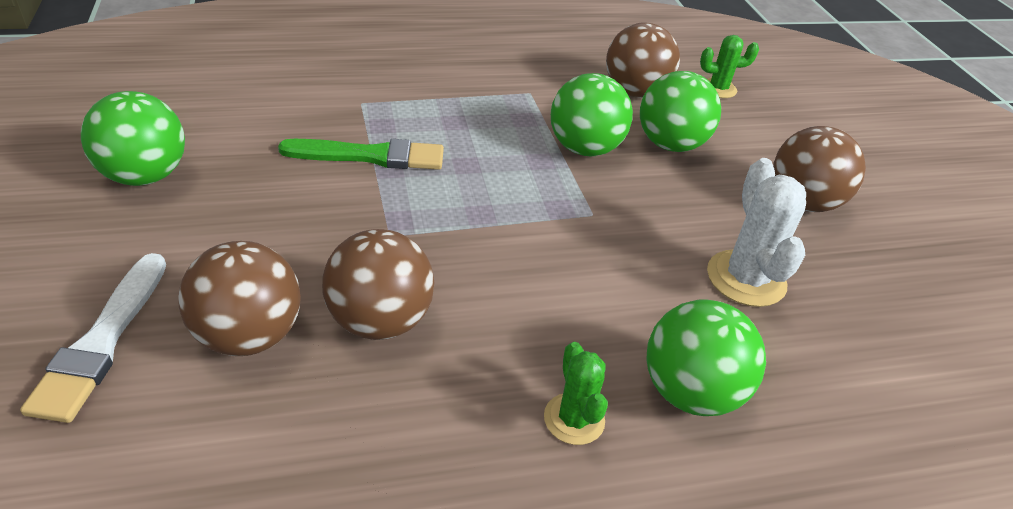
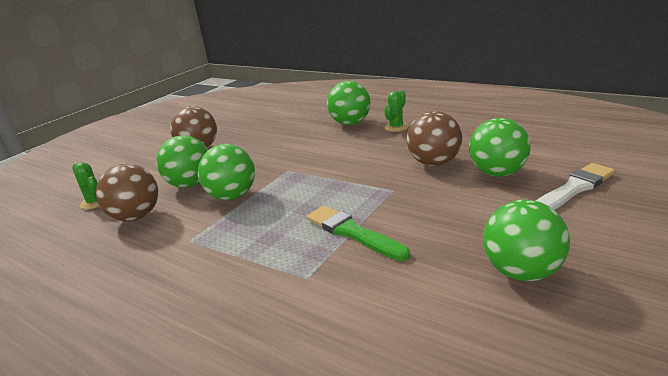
camera: 125 degrees left, 15 degrees down
(249, 336) = (498, 173): brown ball -> green ball
(746, 278) = (275, 138): white cactus -> none

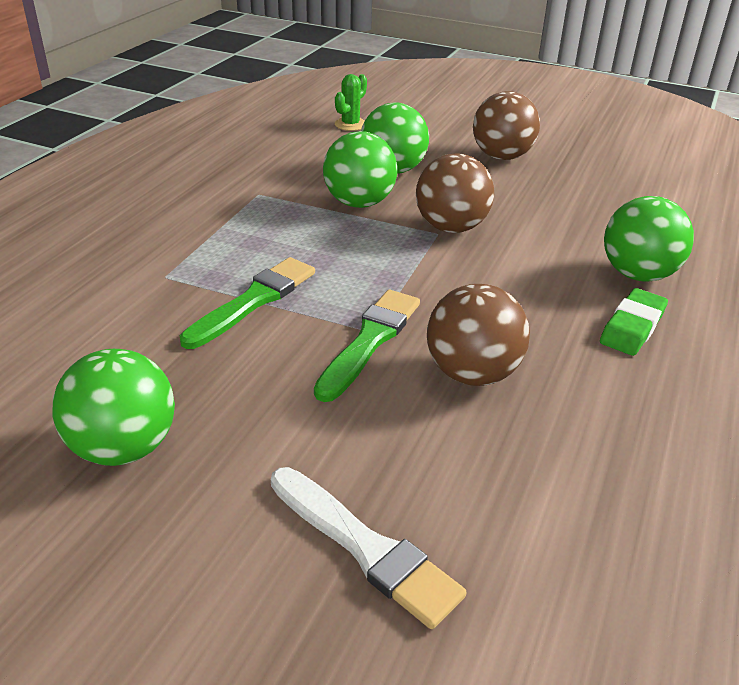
camera: 75 degrees right, 10 degrees up
(136, 217) = (314, 154): brown ball -> brown ball (451, 227)
(396, 127) = (632, 327): green cactus -> green eraser
(403, 190) = (370, 341): none -> green brush
(498, 173) = (433, 450): green ball -> none

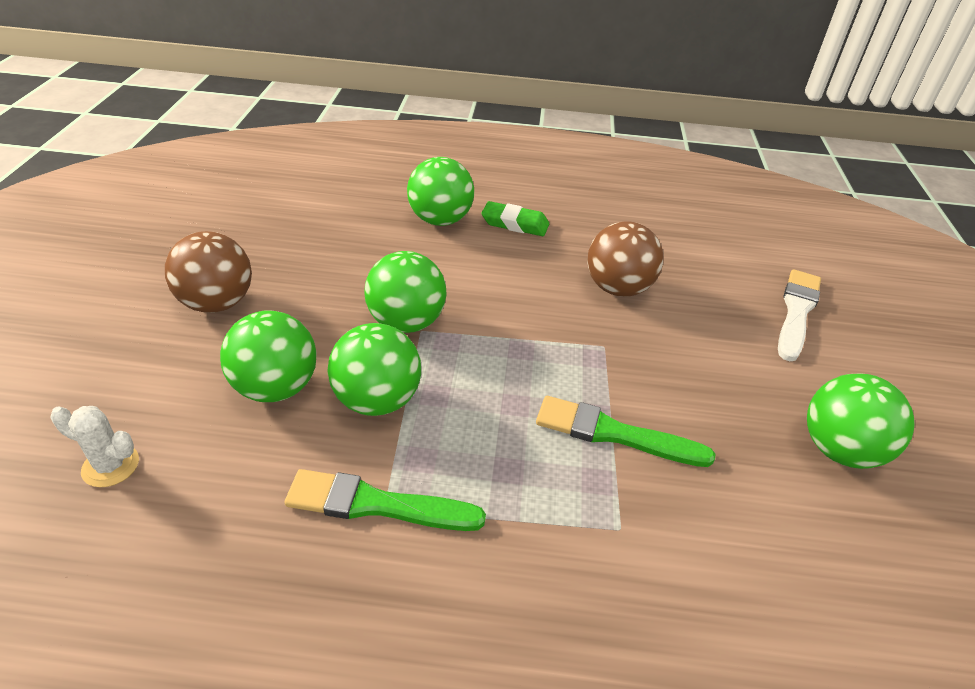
camera: 110 degrees left, 5 degrees up
(350, 124) = (110, 466): green cactus -> white cactus
(370, 341) = (618, 344): green brush -> green brush (376, 504)
(451, 227) = (406, 322): brown ball -> green ball

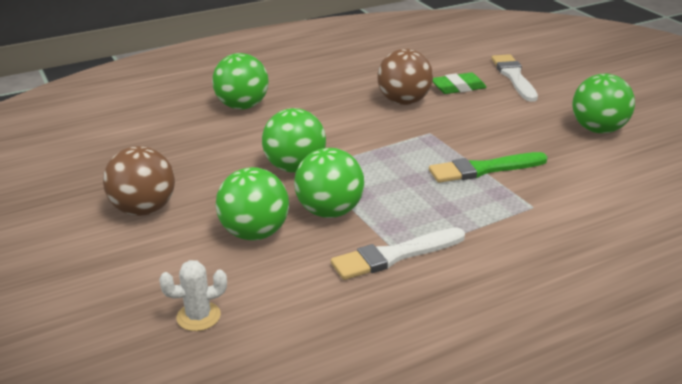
camera: 30 degrees left, 10 degrees down
(376, 504) = (394, 256): green brush -> white brush
(515, 224) = (297, 91): green eraser -> green eraser (458, 87)

